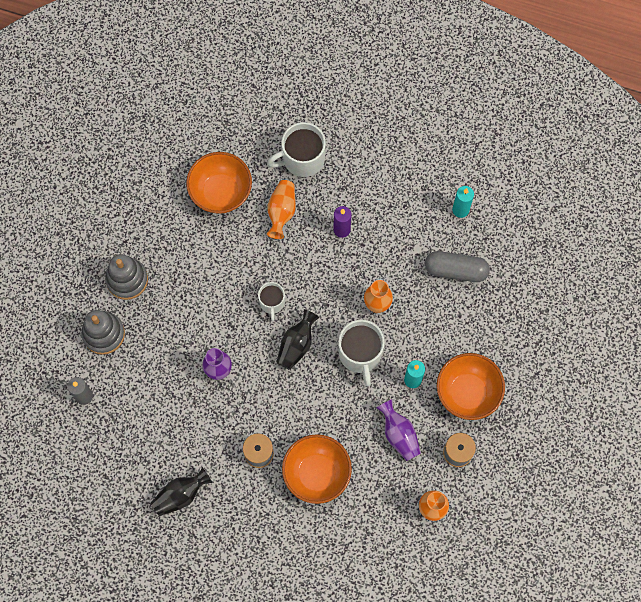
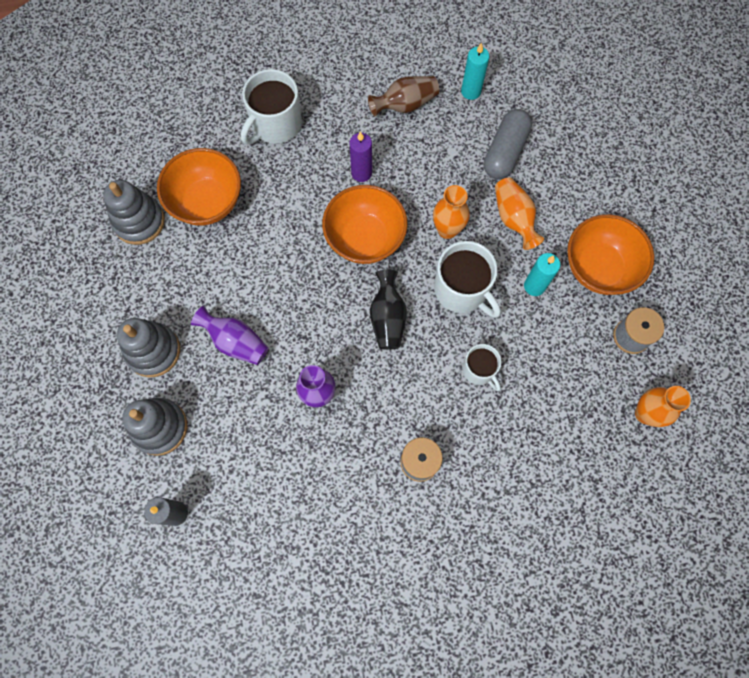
camera: 30 degrees left, 0 degrees up
(166, 181) = (139, 221): none -> grey stacking toy
(180, 495) = (359, 564): black vase -> none
(272, 302) = (333, 287): white mug -> white mug (479, 370)
(281, 212) = (286, 188): orange vase -> orange vase (514, 218)
(316, 473) = (497, 447): orange bowl -> orange bowl (365, 238)
(399, 434) = (558, 352): purple vase -> purple vase (235, 342)
(405, 194) = (405, 104): none -> brown vase
(456, 270) = (505, 152): grey capsule -> grey capsule turned 45 degrees counterclockwise

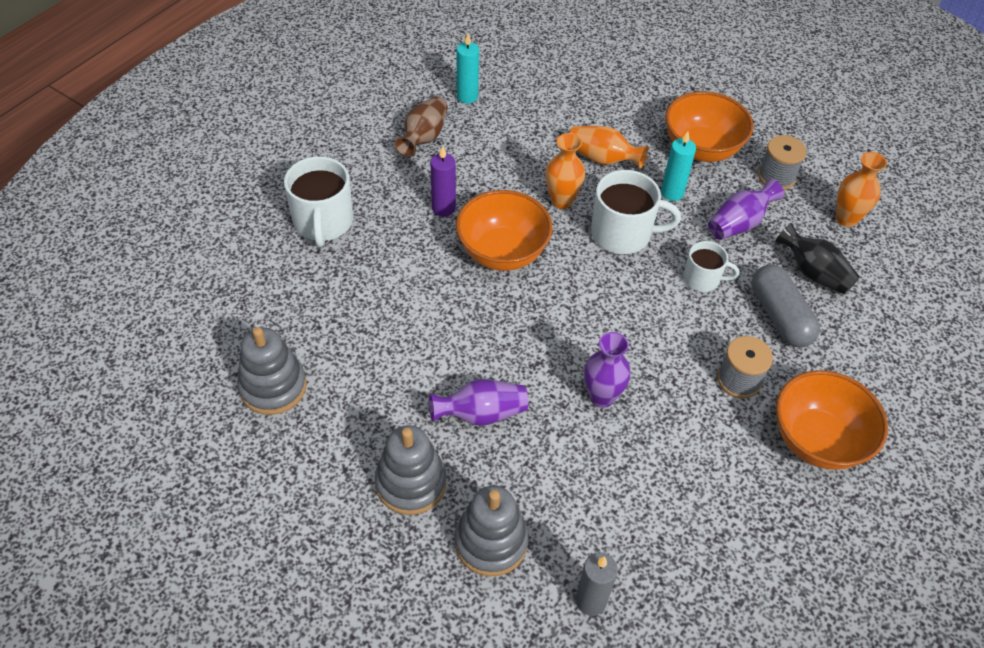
camera: 45 degrees left, 20 degrees down
(207, 202) = (325, 324): orange bowl -> orange bowl (817, 440)
(387, 318) = (589, 296): black vase -> black vase (813, 273)
(505, 152) = (542, 120): grey capsule -> grey capsule (780, 316)
(556, 350) = (739, 223): none -> purple vase

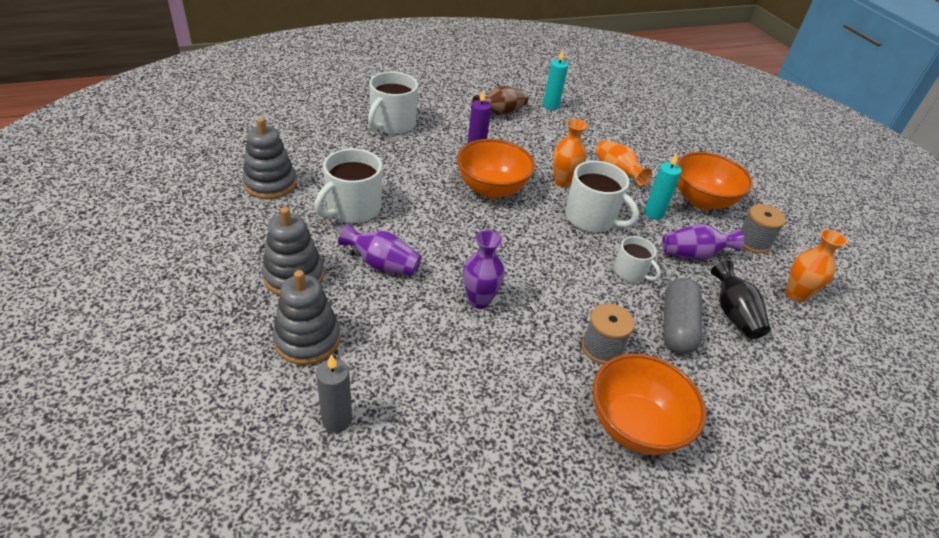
camera: 30 degrees right, 10 degrees down
(390, 364) = (352, 208): none -> white mug

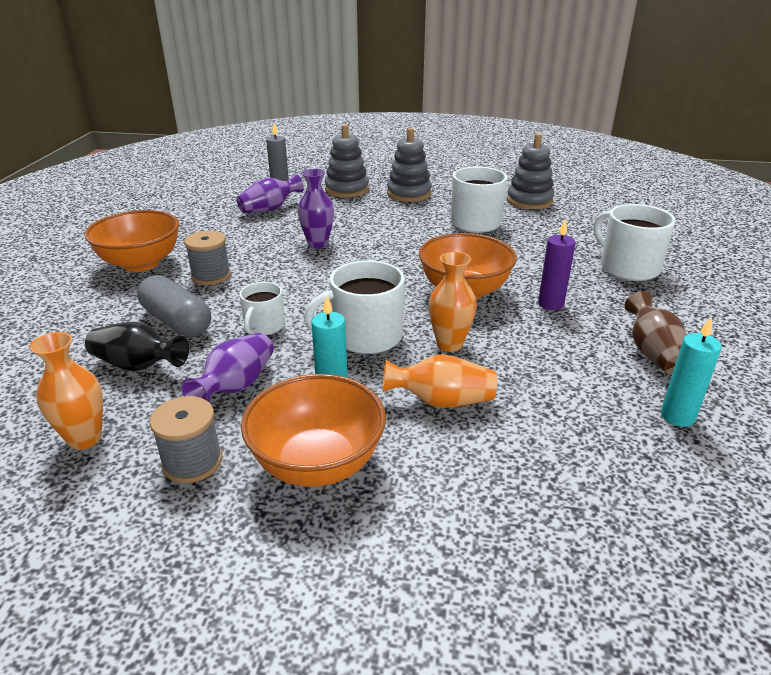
camera: 125 degrees right, 10 degrees down
(382, 264) = (394, 220): purple vase -> purple vase (270, 209)
(631, 272) = (264, 326): white mug -> white mug turned 60 degrees counterclockwise

